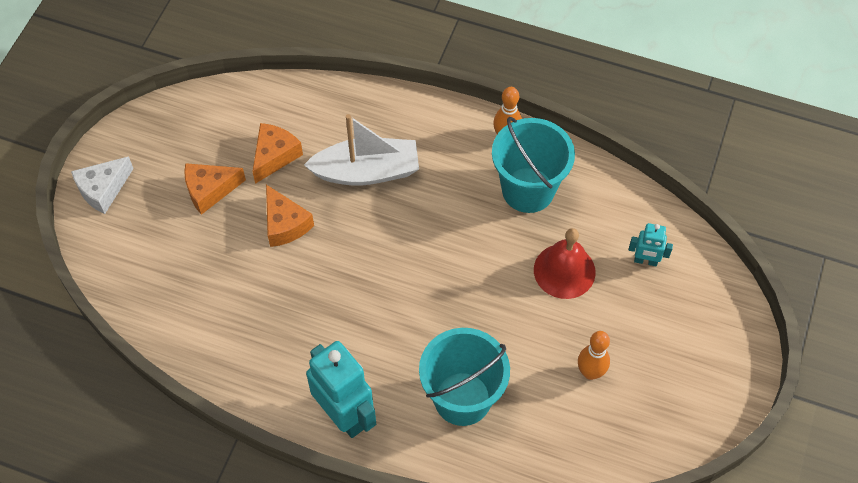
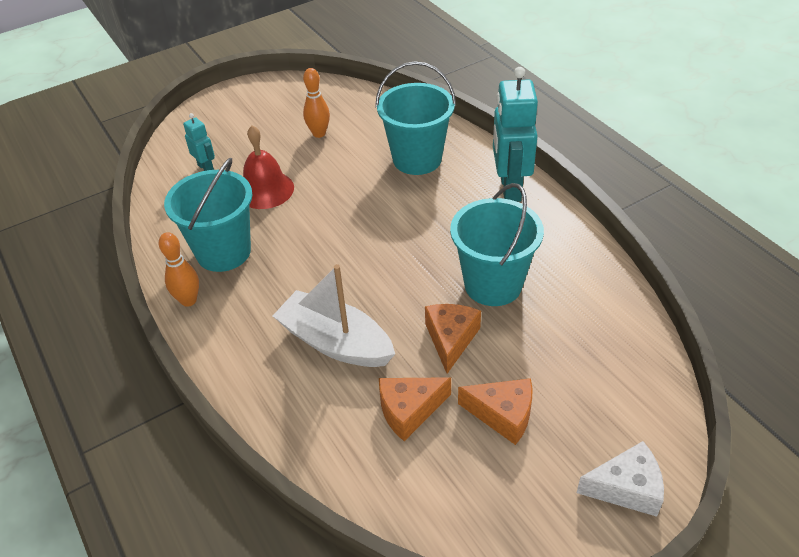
camera: 140 degrees left, 15 degrees down
(286, 292) = (493, 284): none -> turquoise bucket

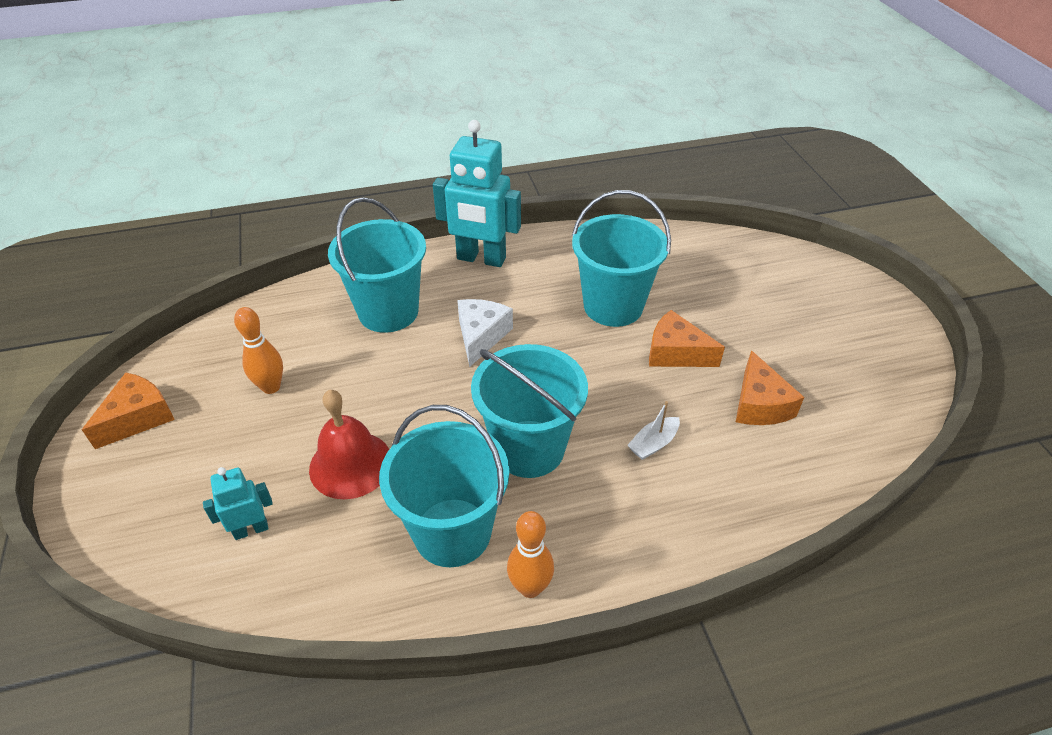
camera: 75 degrees left, 0 degrees up
(306, 271) = (529, 448): none -> turquoise bucket
(335, 342) = (653, 443): white boat -> white boat, size x0.43
(503, 414) = (775, 342): orange cheese -> orange cheese (138, 418)
(626, 488) = (857, 295): white cheese -> white cheese (481, 336)

